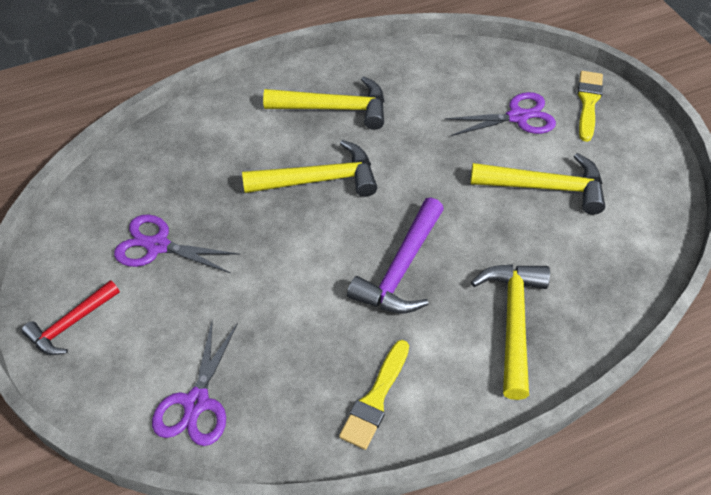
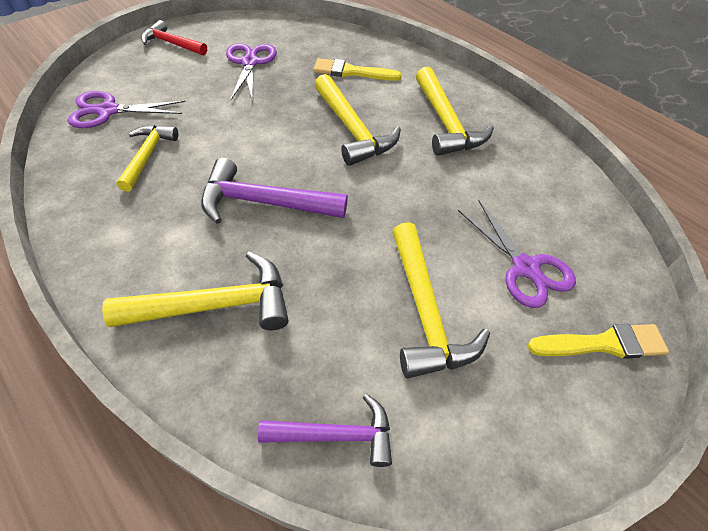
camera: 70 degrees right, 0 degrees up
(298, 363) = (148, 156): none -> yellow hammer
(375, 399) = (113, 210): yellow brush -> yellow brush (352, 72)
(635, 263) = (336, 435): none -> purple hammer

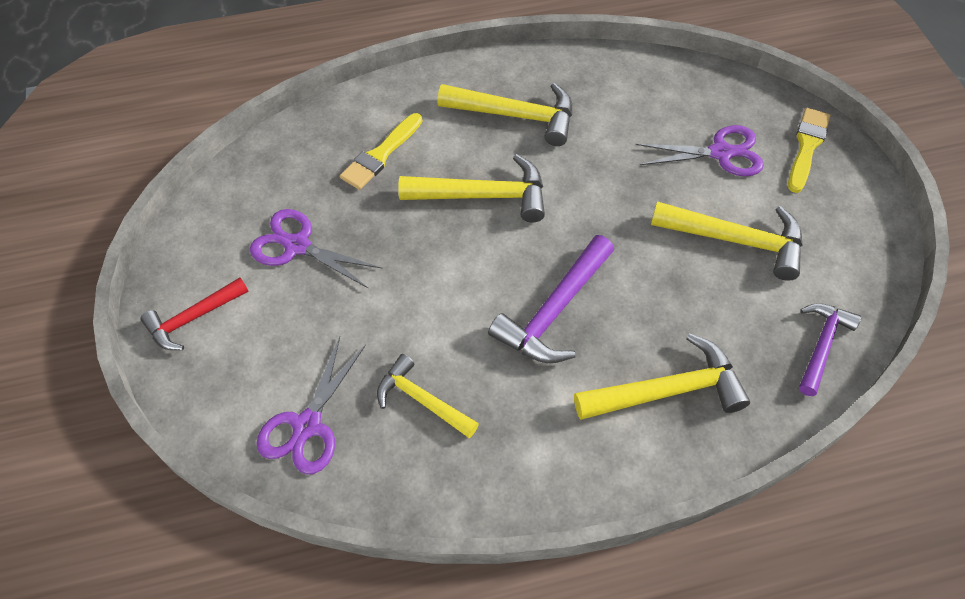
camera: 60 degrees left, 5 degrees up
(215, 305) = (667, 391): yellow hammer -> yellow hammer turned 60 degrees clockwise

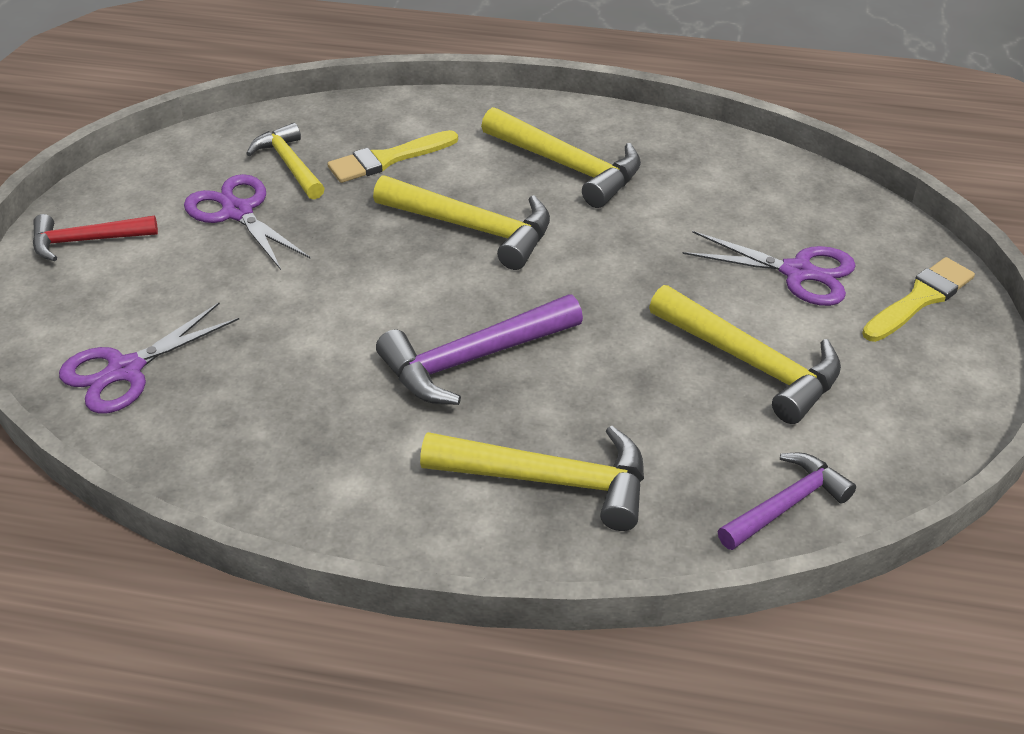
camera: 25 degrees right, 15 degrees down
(422, 400) = (262, 390): yellow hammer -> yellow hammer (290, 164)

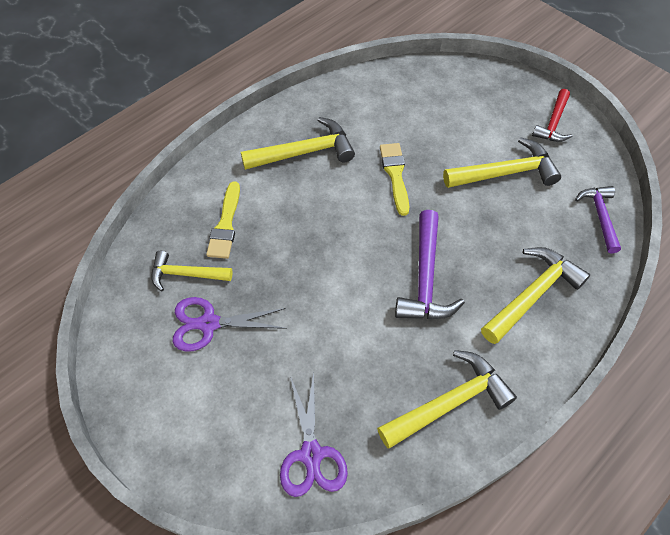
camera: 55 degrees left, 15 degrees up
(86, 241) = (164, 422): red hammer -> red hammer (553, 123)
(473, 228) = (321, 220): yellow hammer -> yellow hammer (449, 403)
(797, 272) = (456, 118): purple scissors -> none
(920, 299) = (505, 91): yellow brush -> yellow brush (395, 175)

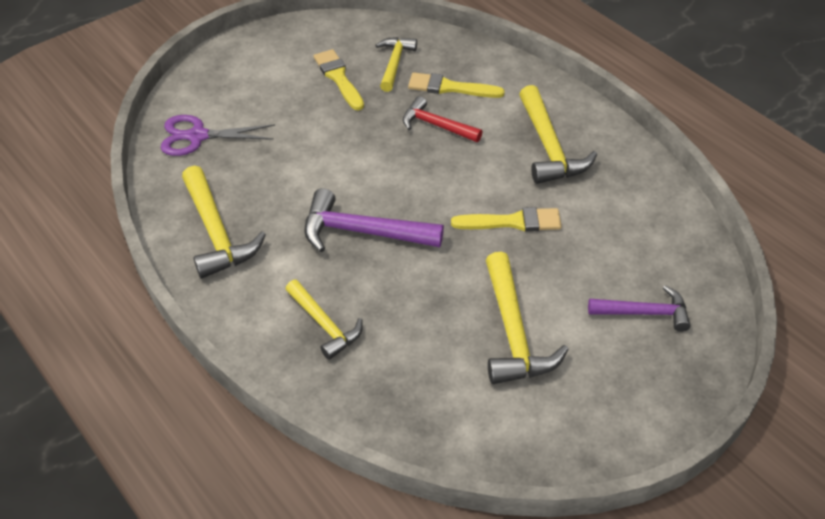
camera: 95 degrees right, 10 degrees down
(209, 324) = (338, 78): purple scissors -> yellow brush
(532, 294) = (324, 325): yellow hammer -> yellow hammer, size x0.66
(553, 123) = (610, 410): red hammer -> red hammer (436, 125)
(600, 216) = (432, 426): purple hammer -> purple hammer (644, 313)

